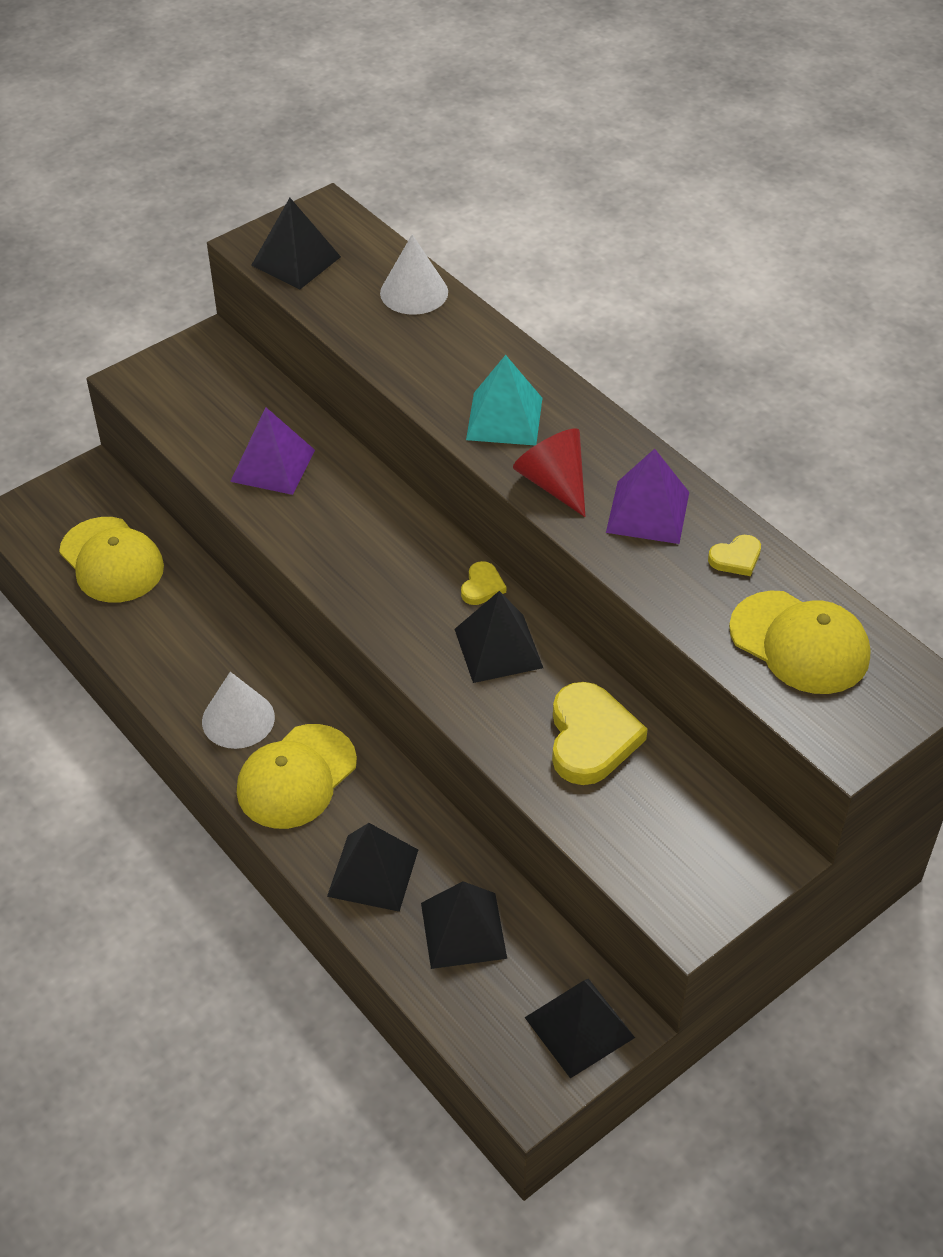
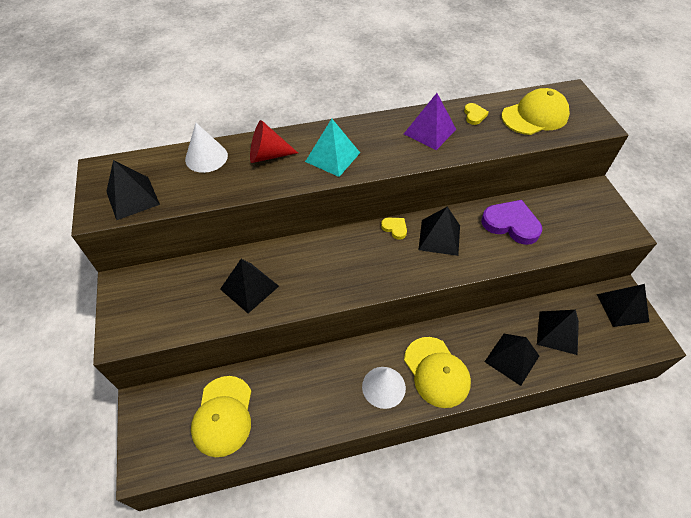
camera: 65 degrees left, 5 degrees up
(111, 560) = (223, 416): yellow cap -> yellow cap turned 105 degrees clockwise
(273, 465) = (249, 287): purple pyramid -> black pyramid
(554, 483) = (391, 155): red cone -> red cone (267, 155)
(591, 738) = (511, 224): yellow heart -> purple heart

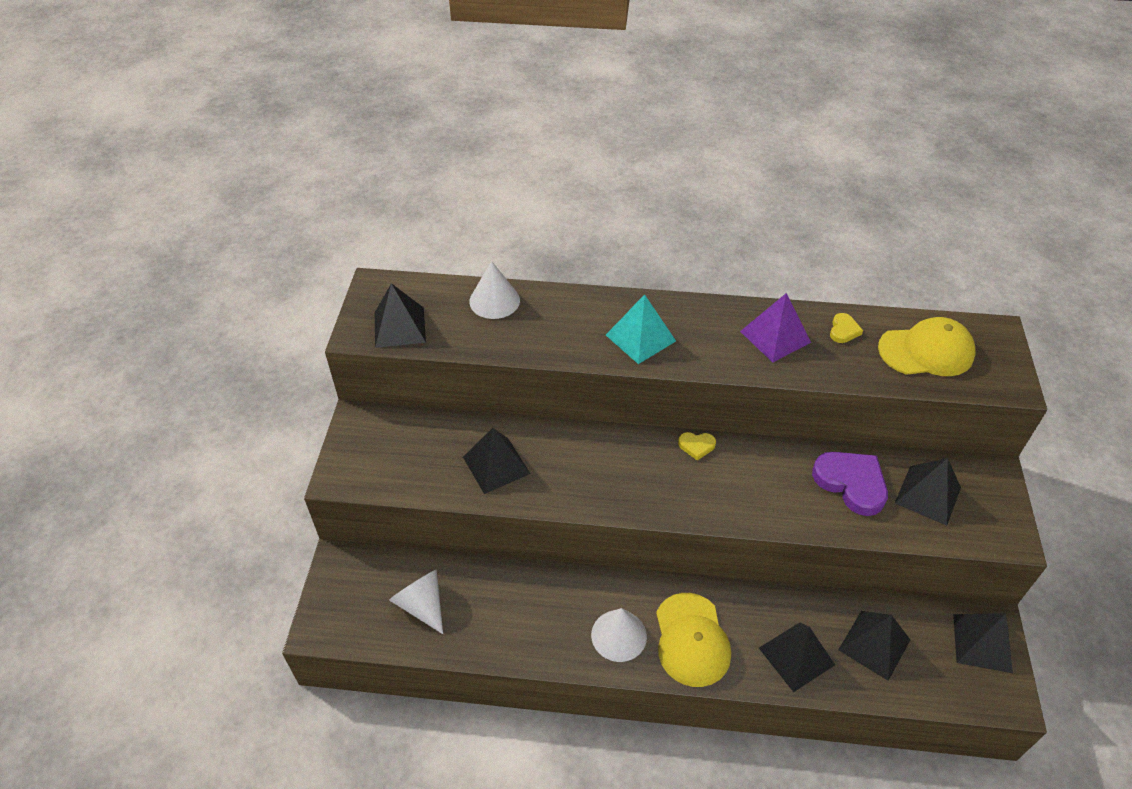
camera: 20 degrees right, 5 degrees down
(223, 416) = (422, 605): yellow cap -> white cone
(267, 155) = (565, 316): red cone -> none
(395, 228) = (696, 446): yellow heart -> yellow heart turned 120 degrees clockwise
(439, 237) = (749, 473): black pyramid -> black pyramid (928, 495)

